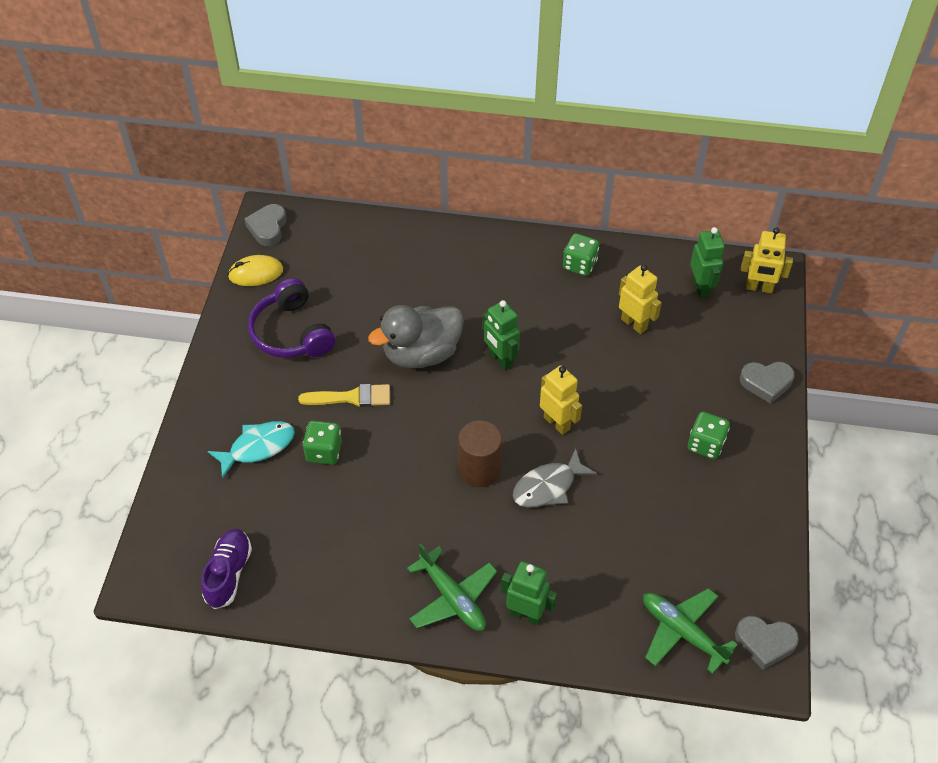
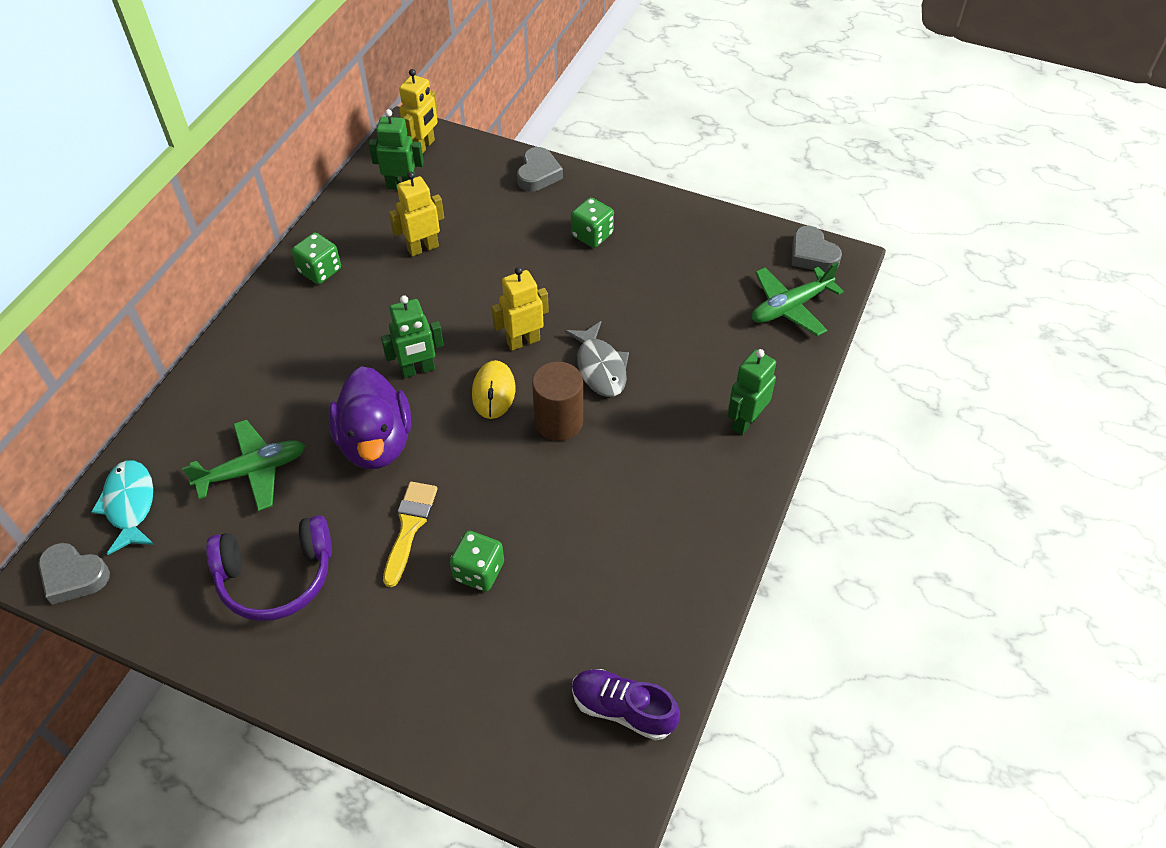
camera: 75 degrees left, 0 degrees up
(256, 273) = (149, 604): yellow mouse -> yellow mouse (493, 392)
(258, 447) = (444, 646): turquoise fish -> turquoise fish (130, 505)
(421, 354) = (376, 442): grey duck -> purple duck
(452, 598) = (712, 481): green plane -> green plane (253, 471)
(764, 643) = (812, 254): grey heart -> grey heart turned 120 degrees clockwise

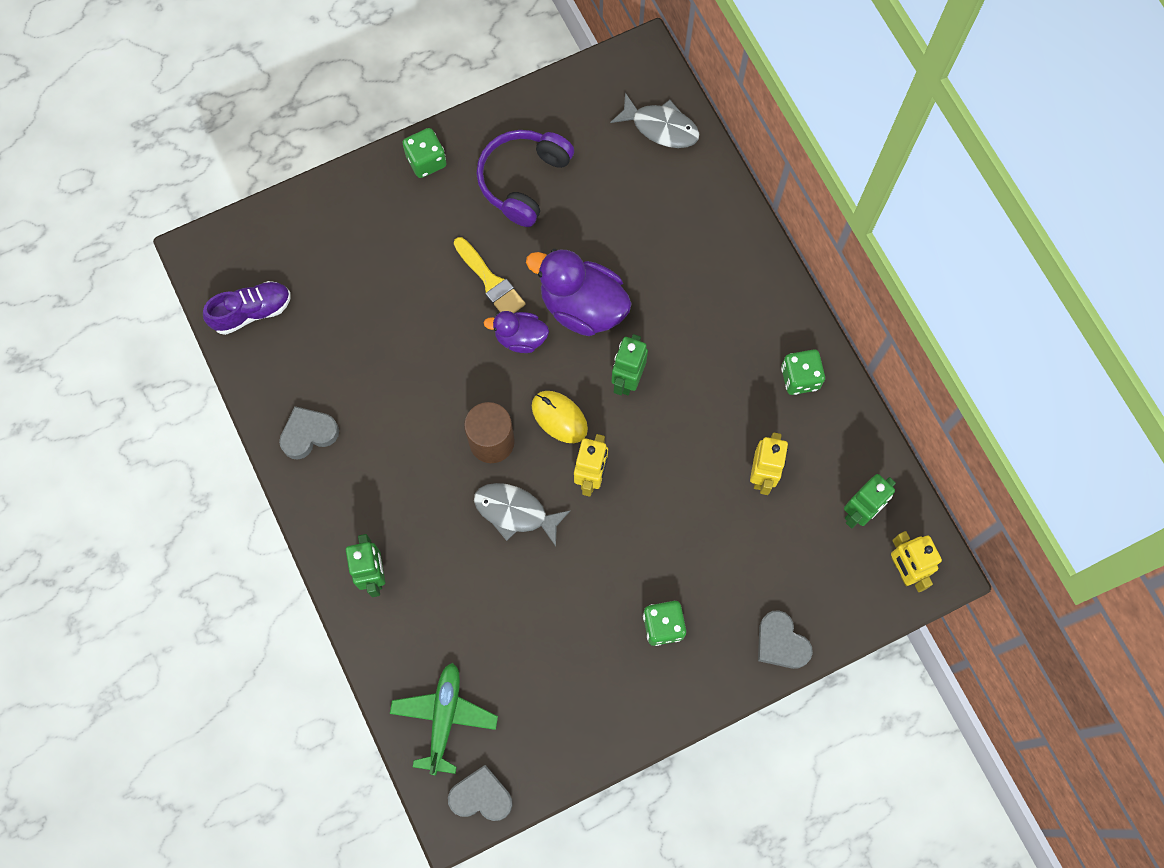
camera: 130 degrees right, 20 degrees up
(73, 576) = (627, 70): grey heart -> grey heart (308, 434)
(130, 505) = (660, 127): turquoise fish -> grey fish
(253, 471) = (625, 215): green plane -> none
(446, 466) = (520, 338): none -> purple duck
(479, 571) = (418, 299): green dice -> green dice (426, 161)

